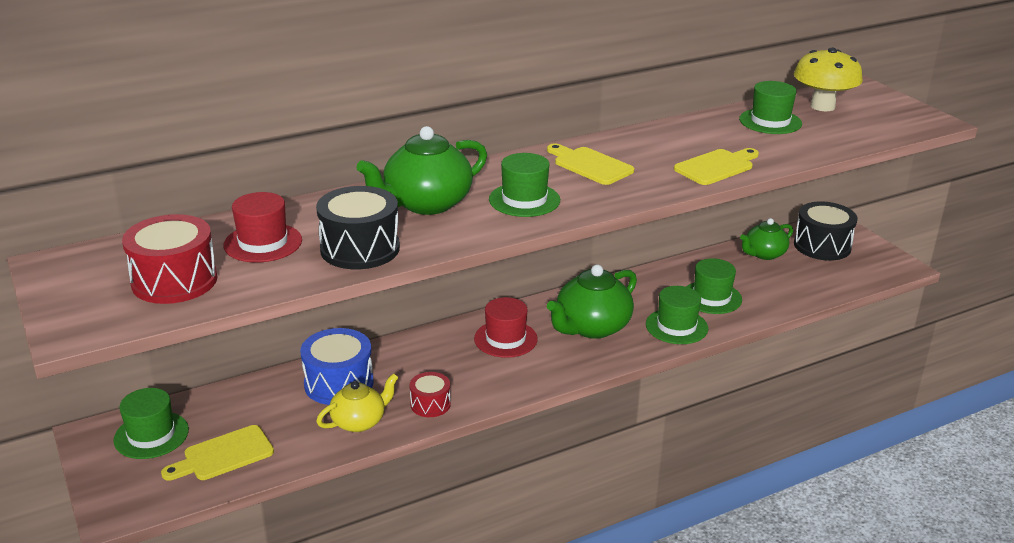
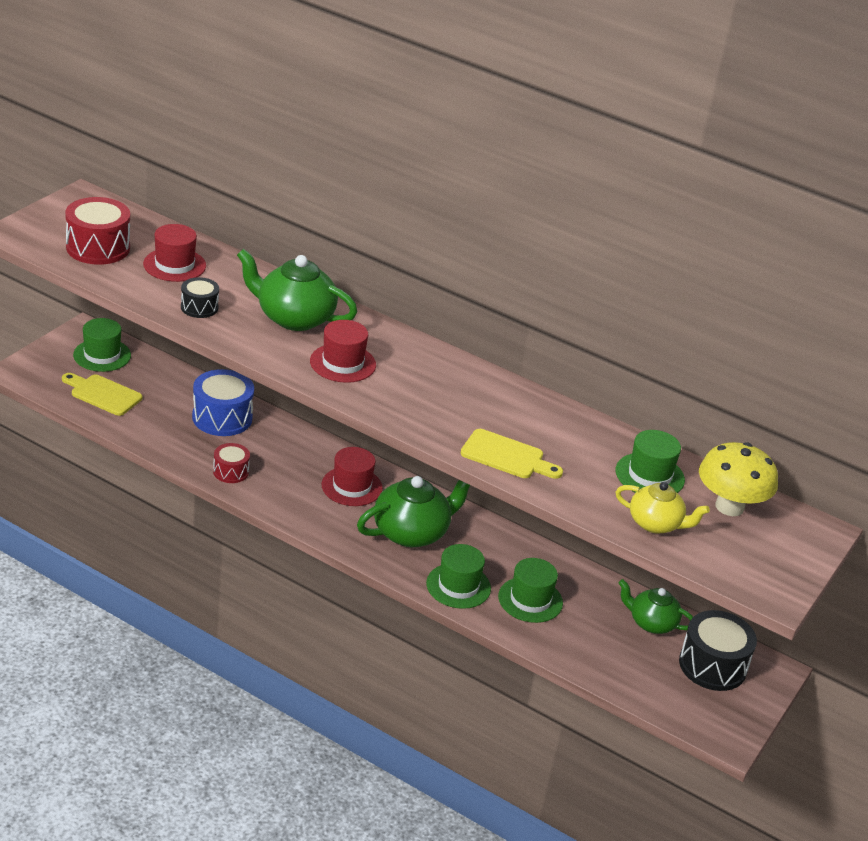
camera: 55 degrees right, 5 degrees up
(359, 421) = (183, 443): yellow teapot -> yellow teapot (655, 524)
(360, 249) = (199, 307): black drum -> black drum, size x0.57
(524, 200) = (343, 363): green hat -> red hat
(590, 165) = (440, 383): yellow cutting board -> none
(591, 327) = (412, 532): green teapot -> green teapot turned 135 degrees clockwise

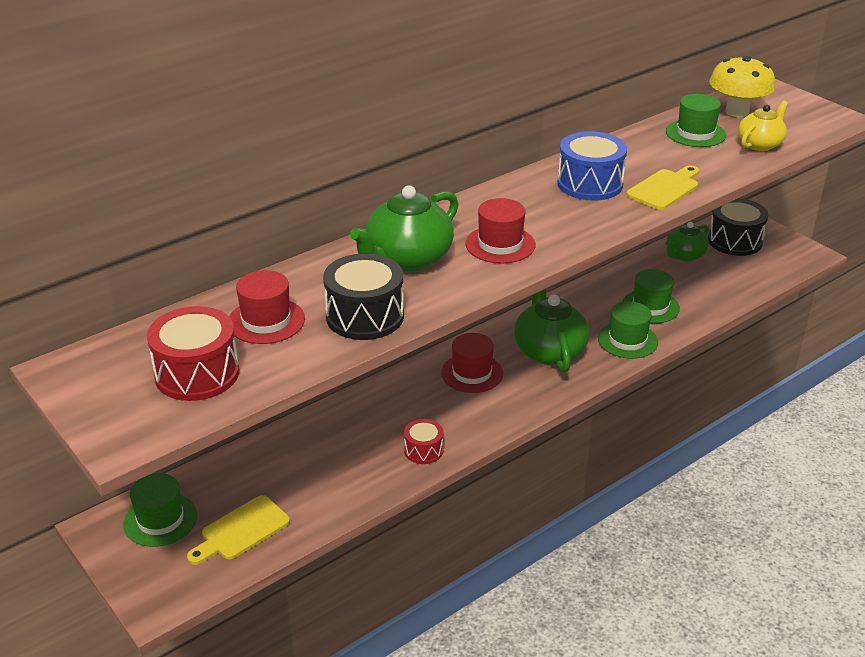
camera: 65 degrees left, 0 degrees up
(199, 307) = (365, 316): black drum -> black drum, size x1.75
(222, 417) = (327, 440): blue drum -> blue drum (590, 184)

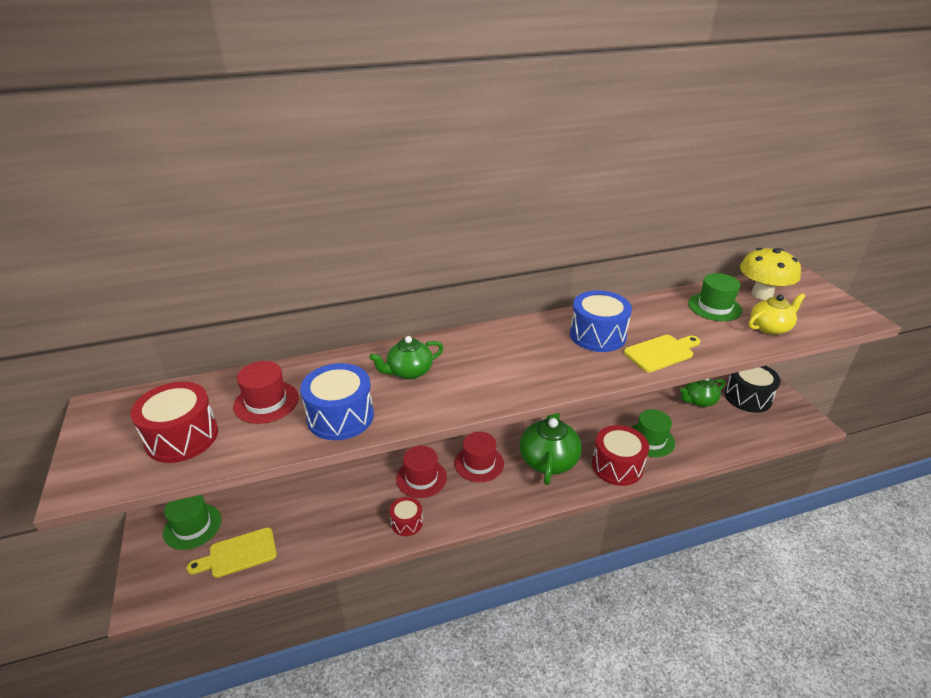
camera: 20 degrees right, 0 degrees up
(365, 316) = (340, 416): black drum -> blue drum
(407, 259) = (409, 371): green teapot -> green teapot, size x0.63
(500, 244) = (490, 375): red hat -> red hat (421, 478)
(627, 340) = (617, 466): green hat -> red drum

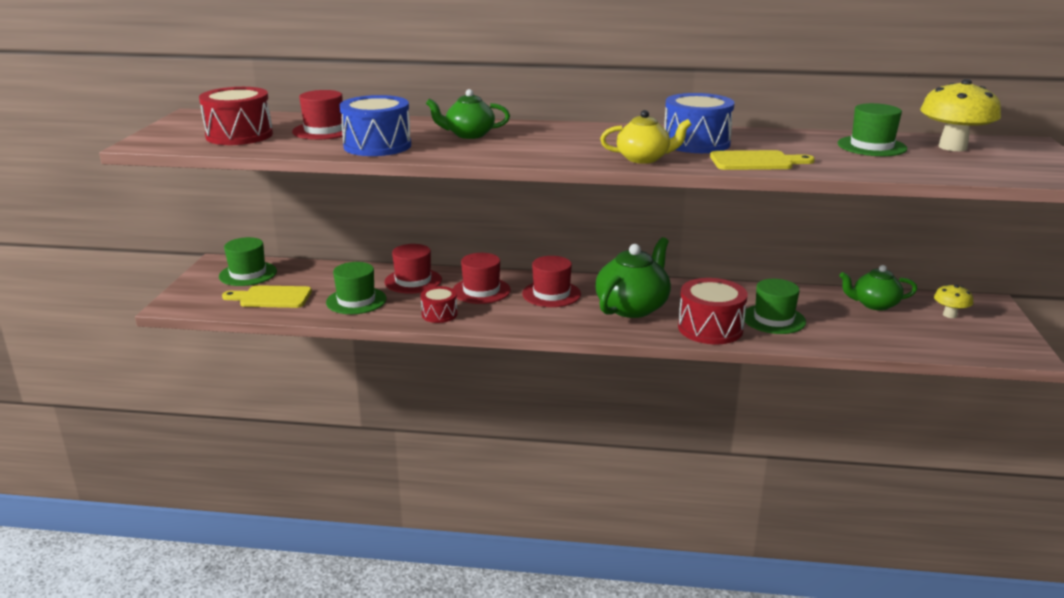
camera: 25 degrees right, 10 degrees down
(322, 530) = (356, 301): none -> green hat
(356, 484) = (413, 281): none -> red hat
(747, 397) = (949, 315): black drum -> yellow mushroom
(770, 328) = (925, 167): yellow teapot -> yellow teapot (644, 159)

